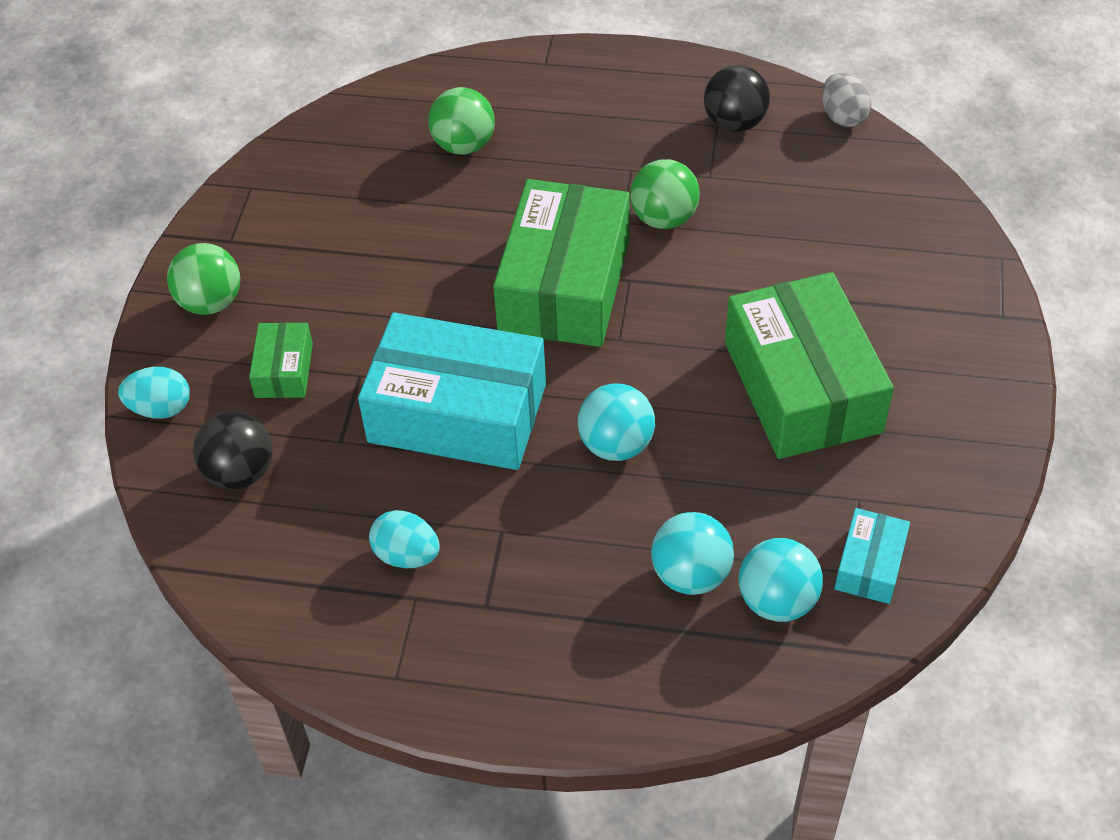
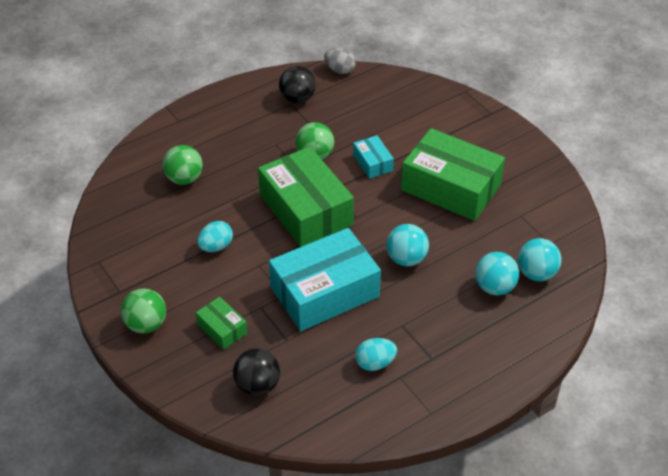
camera: 45 degrees left, 5 degrees down
(161, 408) = (182, 386): turquoise egg -> turquoise egg (216, 246)
(870, 565) = (552, 236): turquoise box -> turquoise box (373, 163)

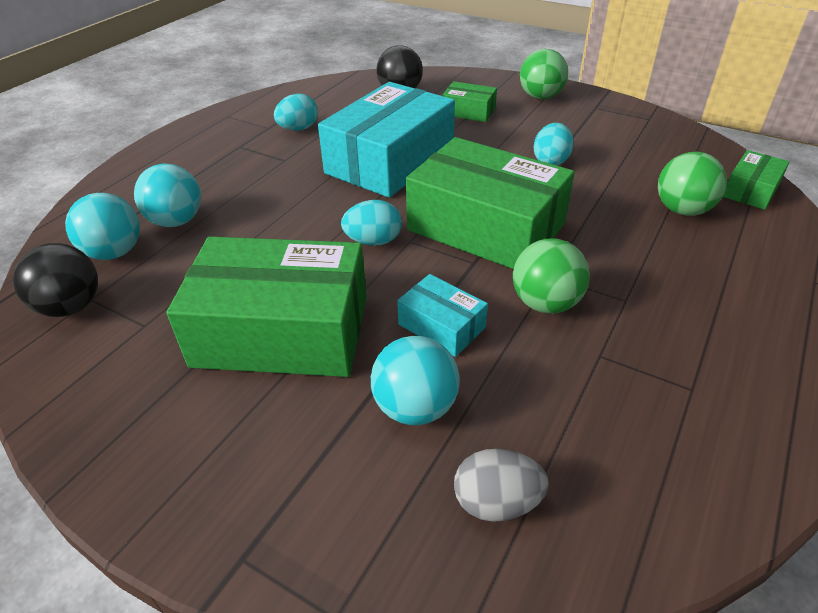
camera: 155 degrees right, 5 degrees down
(127, 176) = (751, 190): none -> green box
(297, 98) = (695, 407): black ball -> black ball (71, 307)
(340, 70) = (697, 538): grey egg -> grey egg (496, 502)
(377, 224) = (373, 241): none -> turquoise egg
(406, 259) = (309, 216): turquoise ball -> turquoise ball (415, 407)

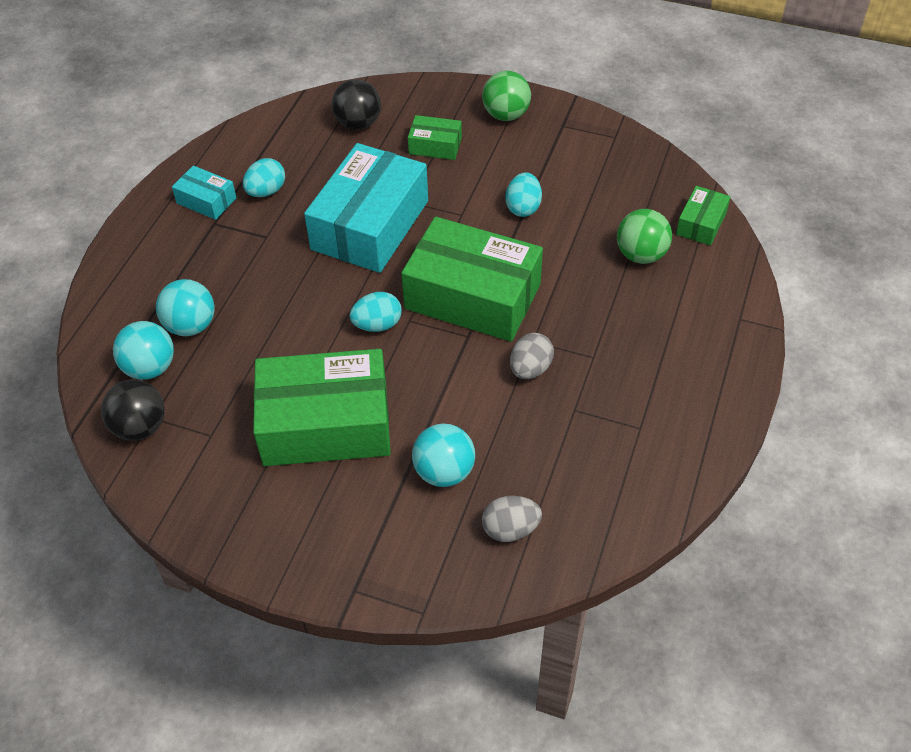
camera: 10 degrees left, 10 degrees up
(441, 326) = (451, 401): turquoise box -> turquoise box (206, 201)
(545, 303) = (530, 369): green ball -> grey egg

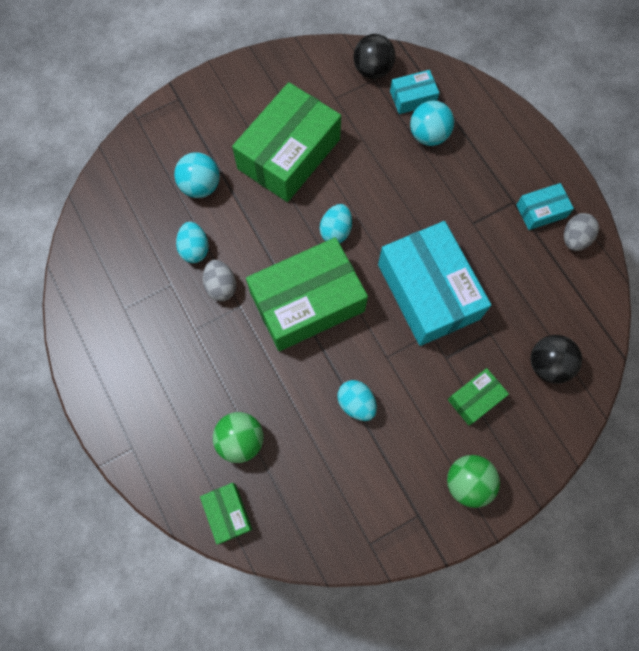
camera: 130 degrees right, 20 degrees up
(150, 368) = (413, 98): turquoise ball -> turquoise box
(266, 191) = (519, 252): turquoise egg -> turquoise egg (195, 249)
(510, 529) = (136, 189): grey egg -> grey egg (574, 239)

